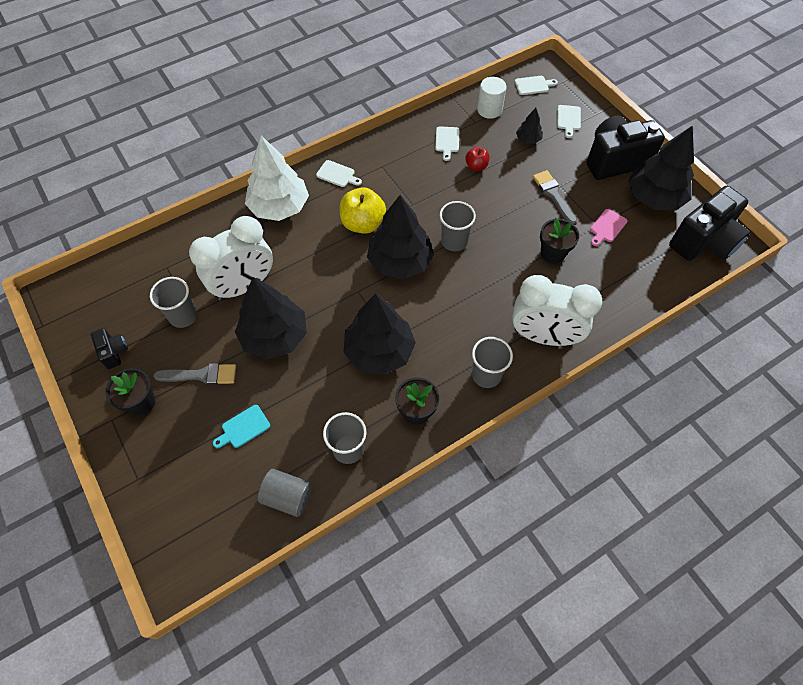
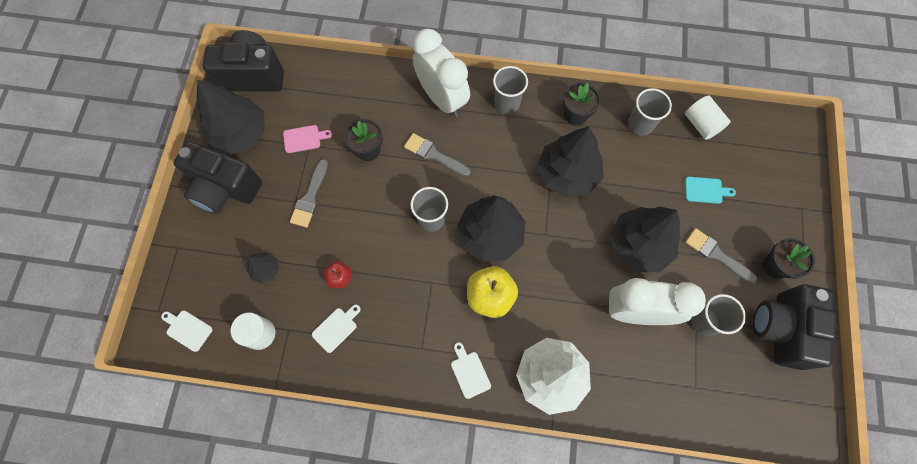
camera: 140 degrees left, 10 degrees up
(114, 352) = (780, 329): black camera -> black camera, size x2.16
(287, 497) = (701, 124): grey cylinder -> white cylinder
(500, 286) = (434, 155): none -> grey brush
(568, 119) = (207, 261): white cutting board -> none

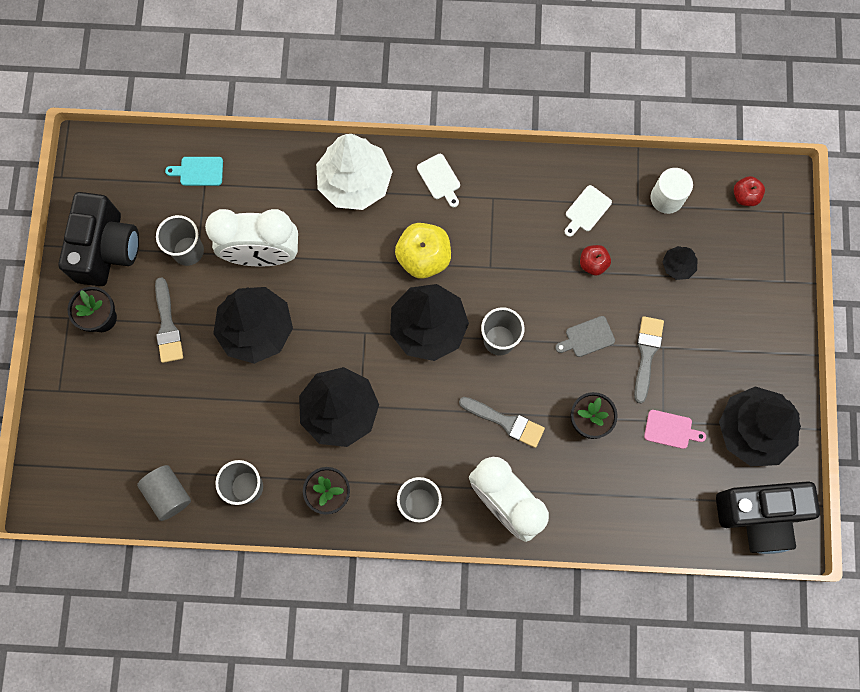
camera: 175 degrees right, 5 degrees up
(187, 329) = (745, 196): white cutting board -> red apple
(225, 188) = (751, 356): black camera -> none
(304, 139) = (670, 430): pink cutting board -> pink cutting board turned 150 degrees counterclockwise
(356, 215) = (587, 337): none -> grey cutting board
(701, 124) = (168, 494): white cylinder -> grey cylinder
(705, 190) = (172, 404): turquoise cutting board -> turquoise cutting board (199, 171)
(716, 254) = (167, 325): grey brush -> grey brush turned 45 degrees clockwise

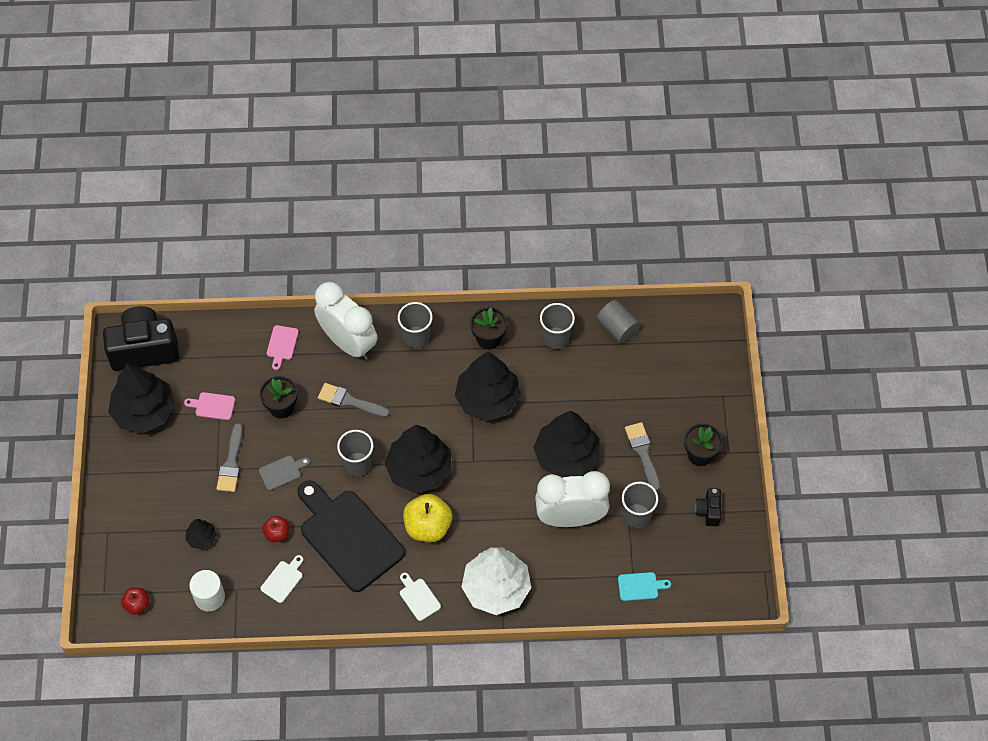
camera: 175 degrees right, 15 degrees down
(107, 249) = (708, 511): black camera -> black camera, size x0.46
(513, 253) = (348, 537): none -> black cutting board
(587, 507) = (282, 345): none -> pink cutting board

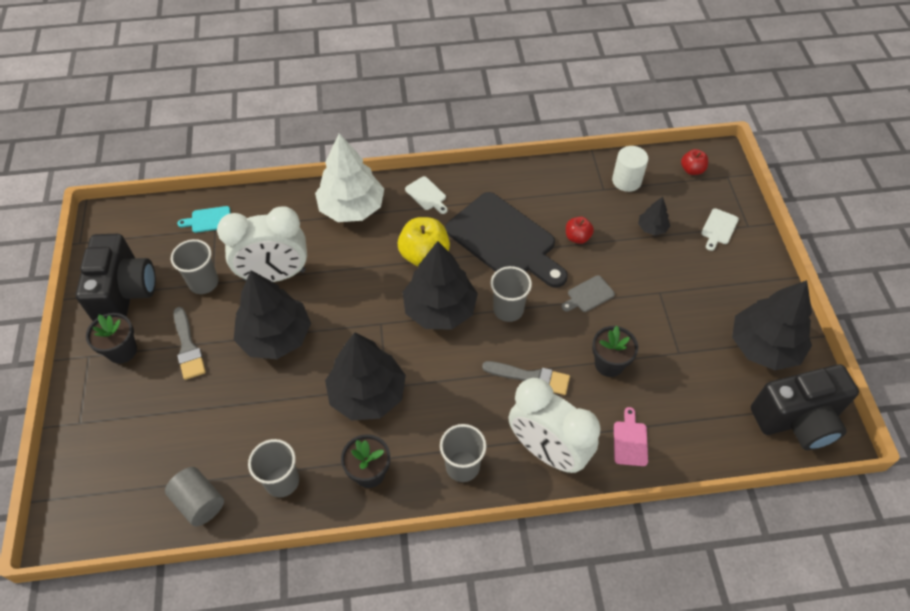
camera: 175 degrees right, 5 degrees down
(213, 406) = (688, 358): pink cutting board -> none
(231, 462) = (646, 300): grey brush -> none
(283, 580) = (560, 199): white cutting board -> white cutting board (718, 228)
(708, 511) = (125, 293): black camera -> black camera, size x2.16

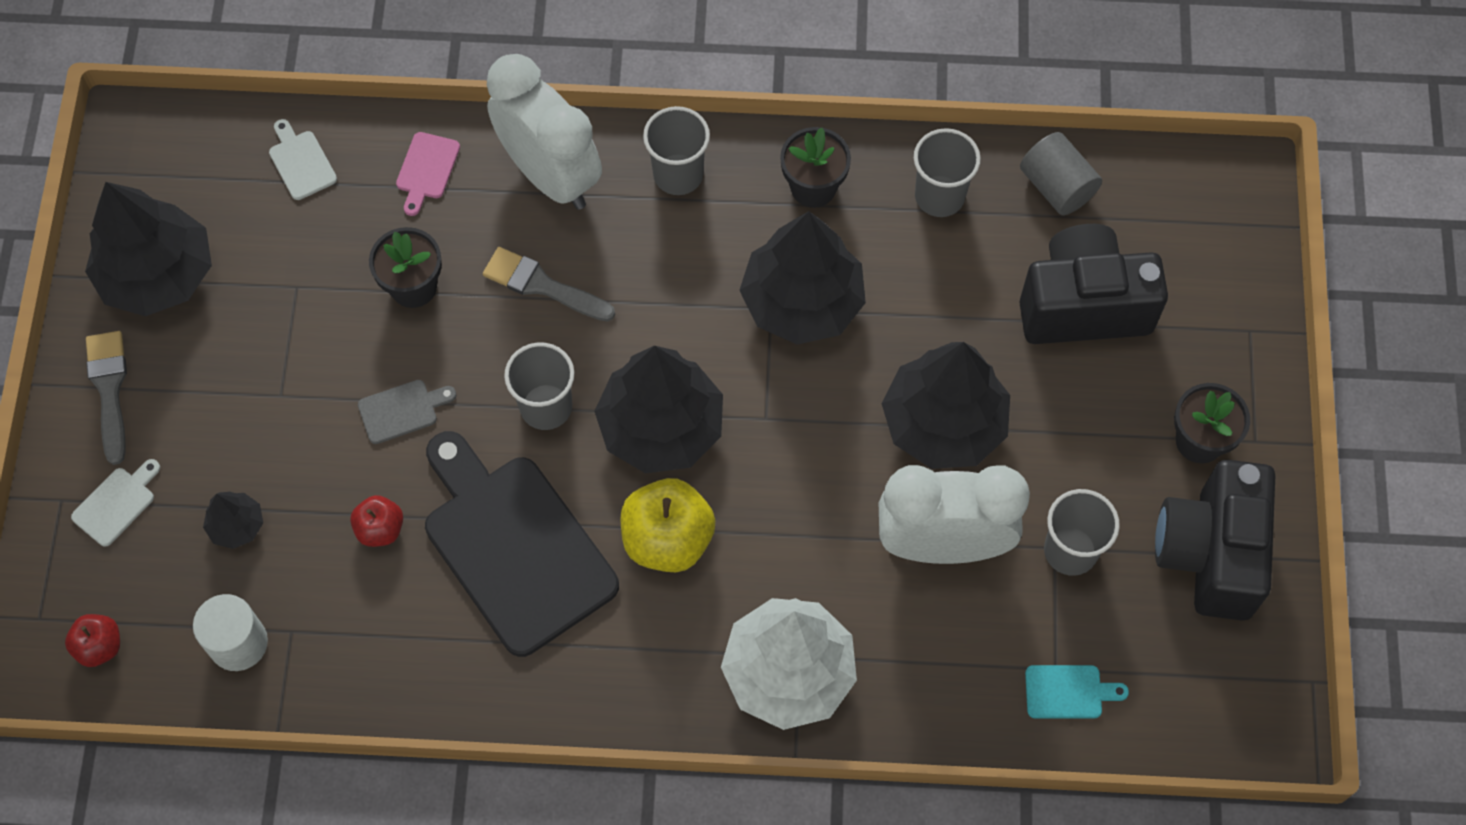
camera: 170 degrees left, 10 degrees up
(188, 347) = (1090, 429): grey brush -> grey brush (109, 389)
(427, 195) = (637, 678): white cutting board -> white cutting board (301, 162)
(797, 420) = (171, 158): black camera -> black camera (1083, 305)

